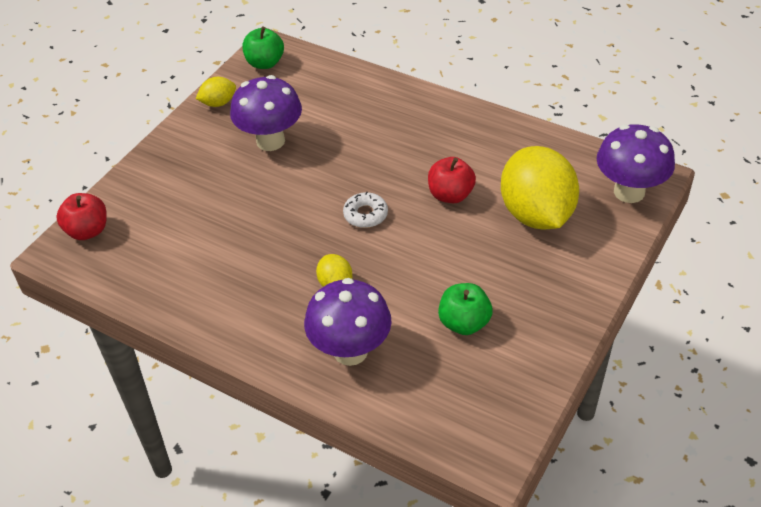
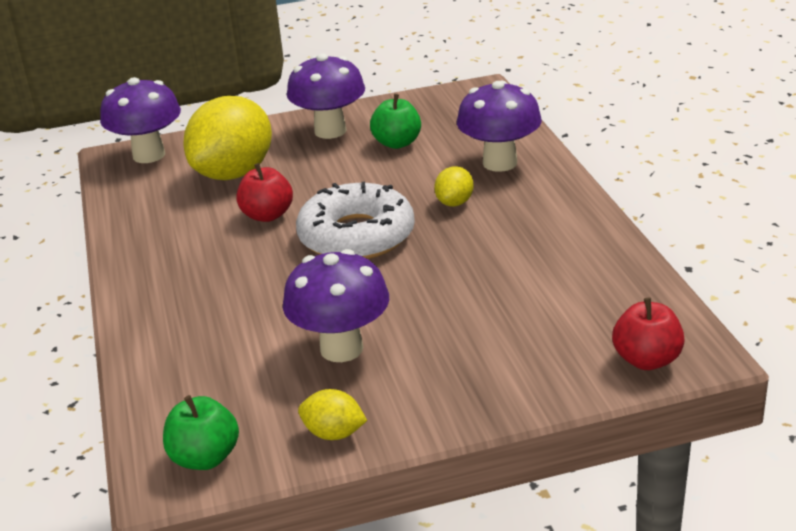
camera: 135 degrees left, 15 degrees down
(365, 214) = (356, 236): white donut -> white donut, size x2.19
(540, 303) = (330, 131): none -> purple mushroom

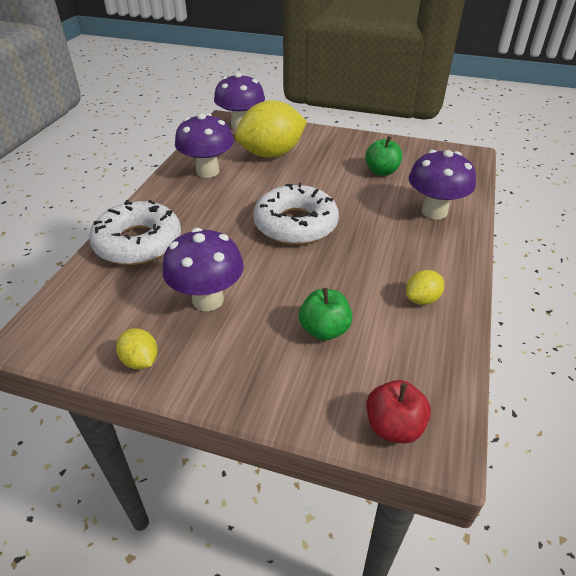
camera: 30 degrees right, 10 degrees up
(178, 334) = (138, 242): none -> white donut
(205, 458) = (62, 335): green apple -> green apple (324, 330)
(267, 215) = (261, 188): red apple -> none
(330, 131) = (350, 148): purple mushroom -> purple mushroom (208, 171)
(454, 203) = (377, 228): yellow lemon -> yellow lemon (422, 299)

